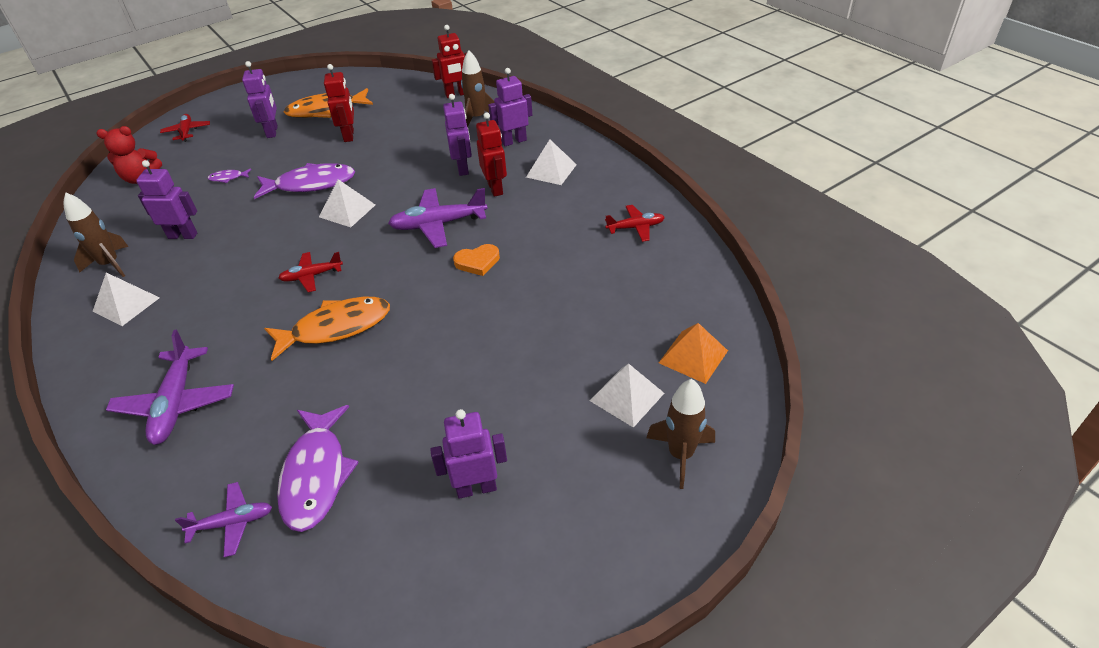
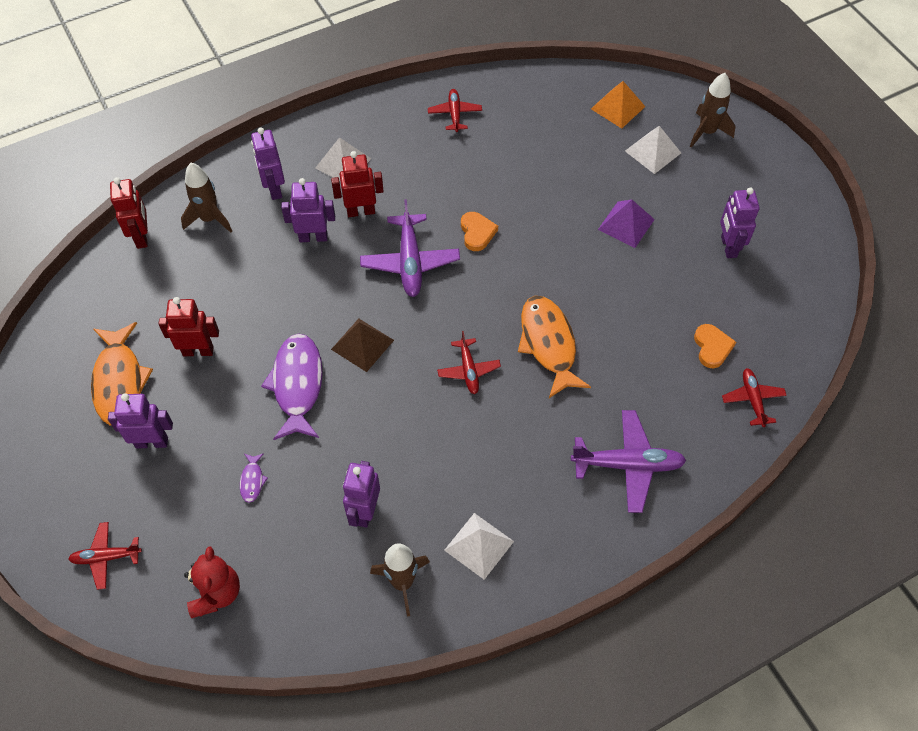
camera: 85 degrees left, 15 degrees up
(232, 523) = (752, 399): purple plane -> red plane
(316, 475) = (712, 347): purple fish -> orange heart
(347, 211) = (362, 344): white pyramid -> brown pyramid
(502, 378) = (626, 224): none -> purple pyramid

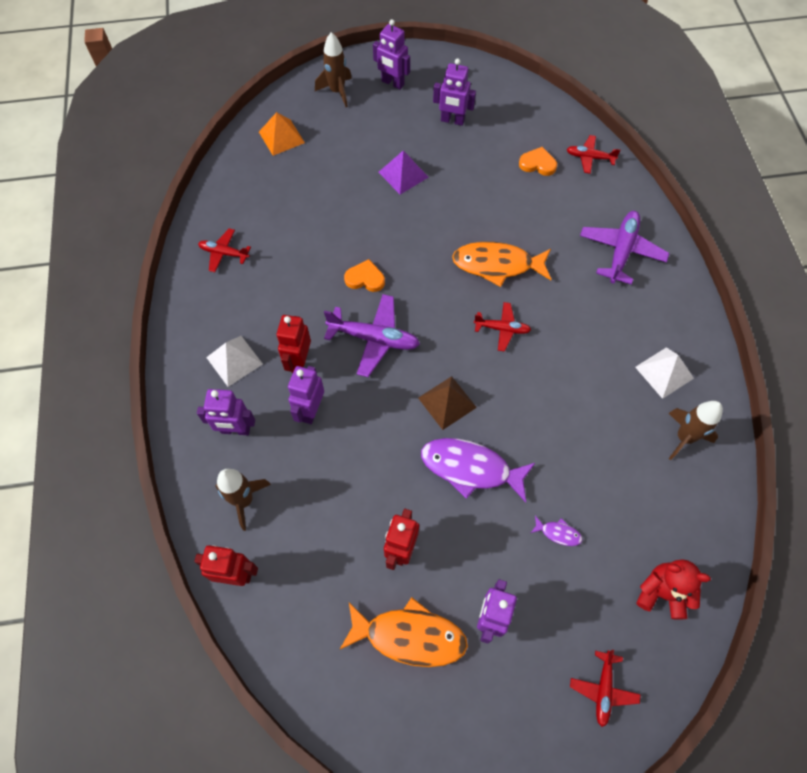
camera: 70 degrees left, 5 degrees up
(364, 511) = (613, 448): purple robot -> purple robot (392, 83)
(653, 151) = (339, 131): white pyramid -> none

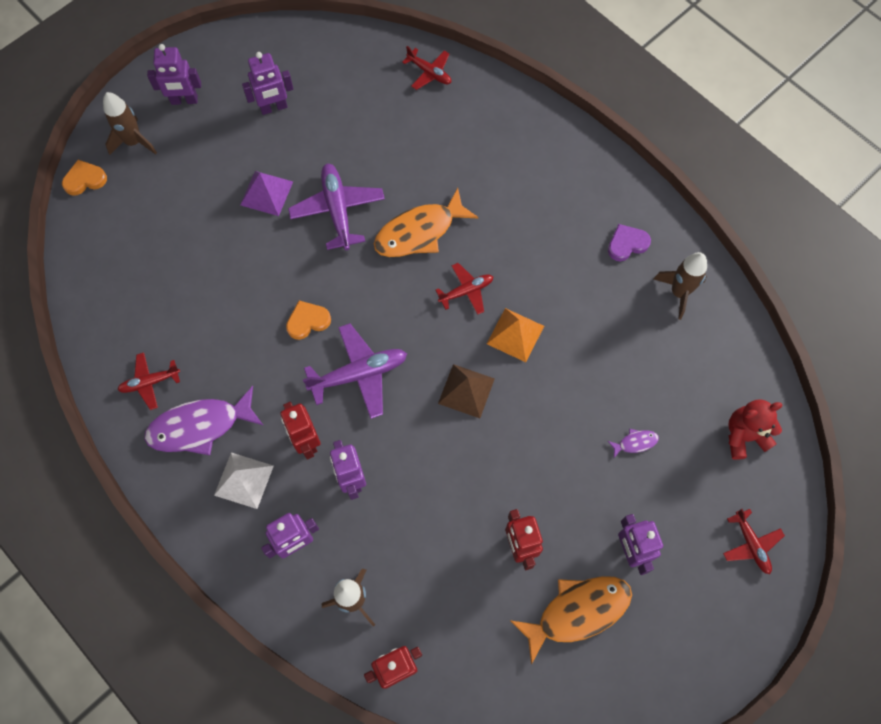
camera: 35 degrees left, 5 degrees up
(281, 137) = (113, 225): orange pyramid -> orange pyramid (515, 335)
(470, 468) = (527, 436): purple fish -> purple fish (200, 426)
(537, 164) = (386, 107): orange heart -> orange heart (85, 179)
(589, 158) = (429, 73): red plane -> red plane turned 120 degrees counterclockwise
(621, 251) = (518, 151): purple plane -> purple plane (337, 210)
(664, 372) = (627, 244): white pyramid -> purple heart

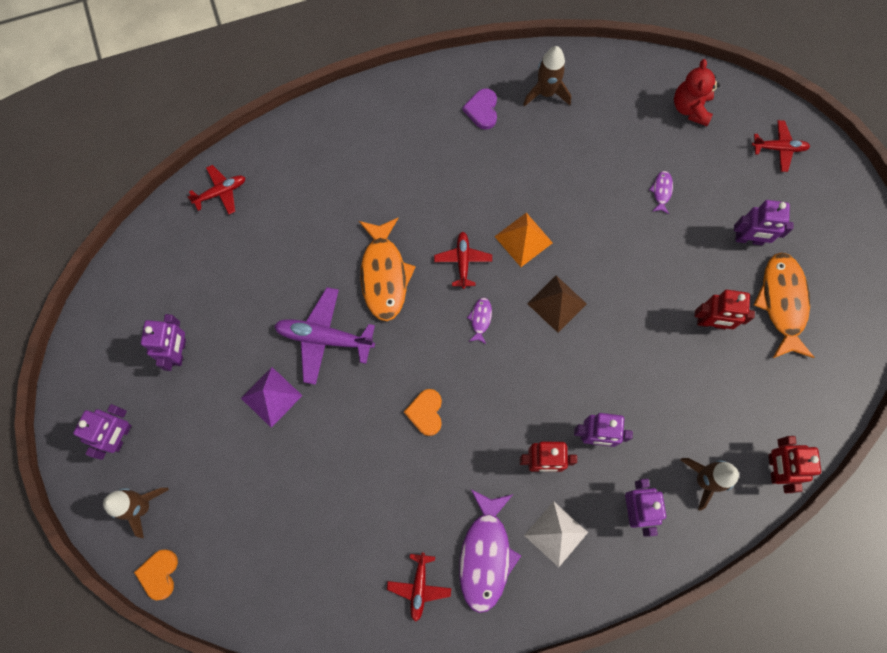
camera: 65 degrees left, 5 degrees up
(359, 374) = (499, 388): purple plane -> none
(417, 330) = (480, 319): none -> purple fish

